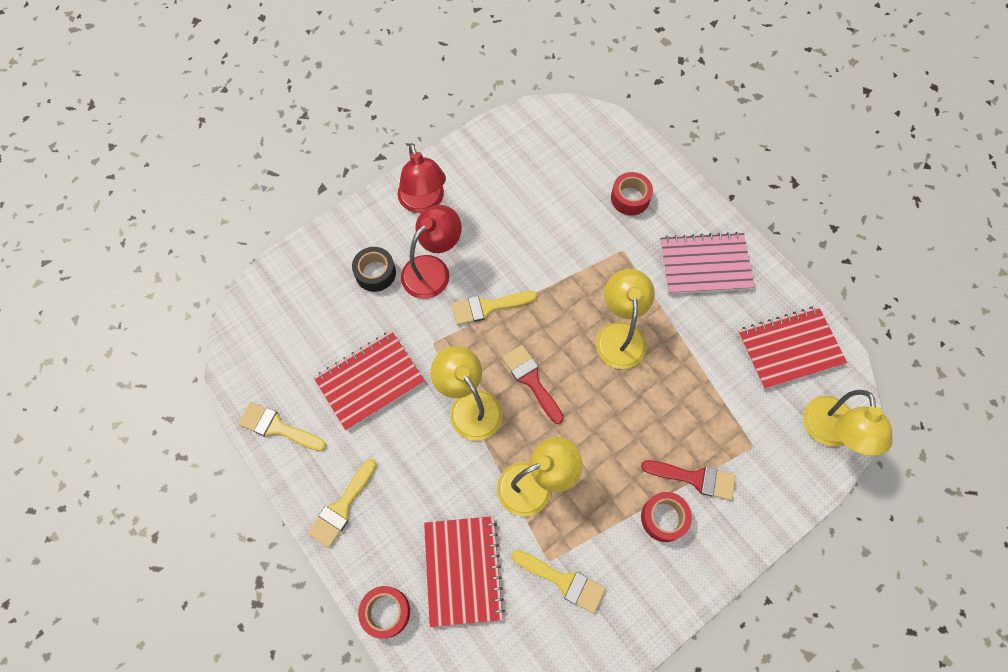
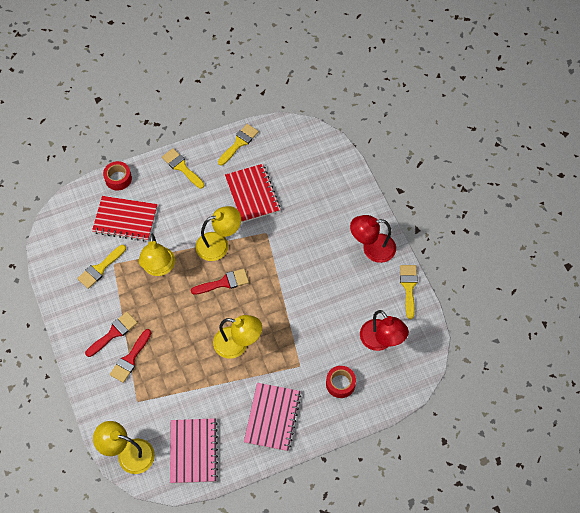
camera: 105 degrees right, 5 degrees down
(375, 273) = (325, 210): black tape -> none
(433, 269) = (318, 243): red lamp -> red lamp (381, 341)
(487, 307) = (281, 269): yellow brush -> yellow brush (408, 287)
(664, 518) = (113, 333): red tape -> red brush
(789, 348) = (193, 451): red notebook -> pink notebook

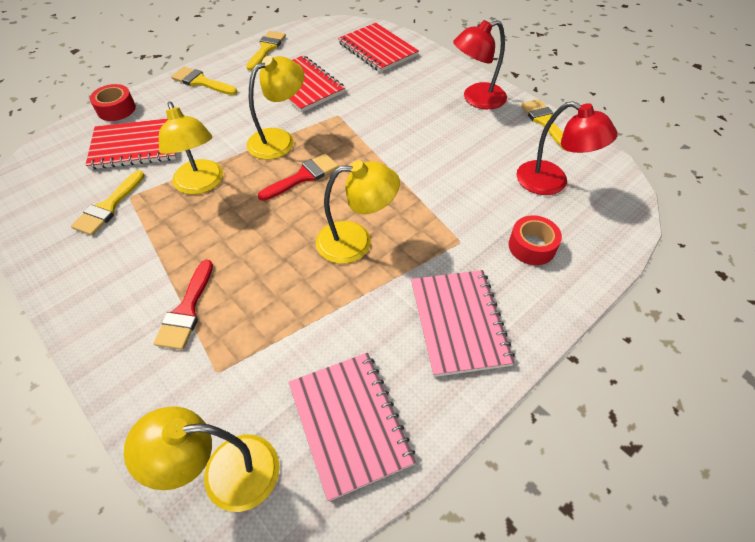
camera: 20 degrees left, 10 degrees down
(113, 333) = (148, 282): red brush -> none
(323, 170) = (377, 49): none -> red notebook

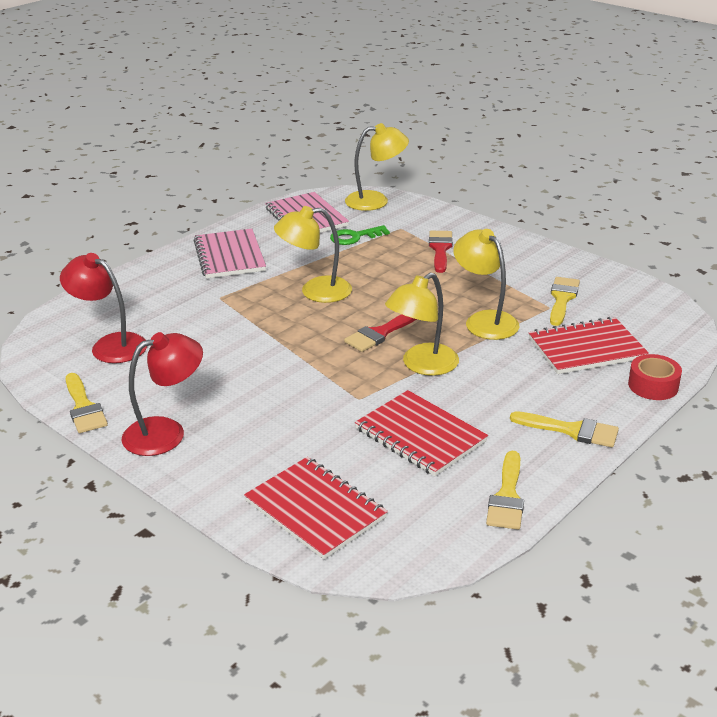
camera: 175 degrees right, 20 degrees down
(288, 353) = (355, 237): none -> green key
(532, 246) = (154, 298): red tape -> none

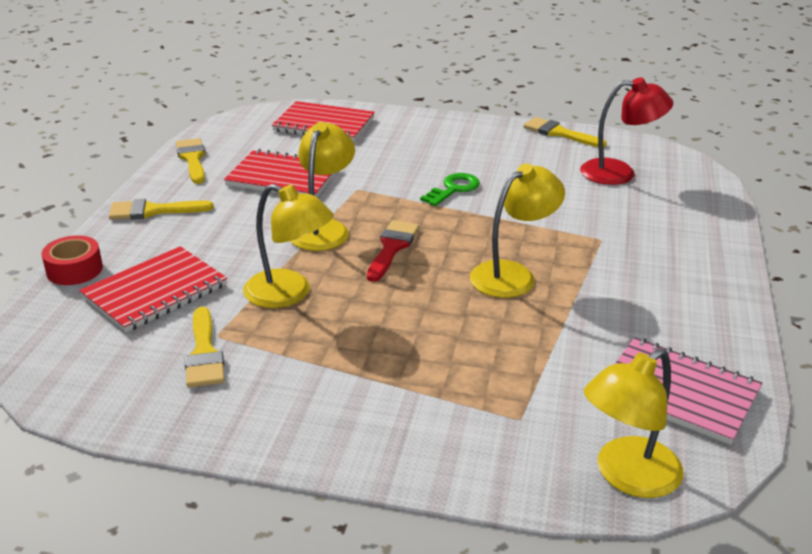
camera: 150 degrees right, 0 degrees up
(166, 432) = (477, 135): red lamp -> none
(230, 256) = (672, 291): pink notebook -> none
(355, 237) = (564, 375): green key -> green key (453, 189)
(440, 249) = (423, 391): red brush -> none

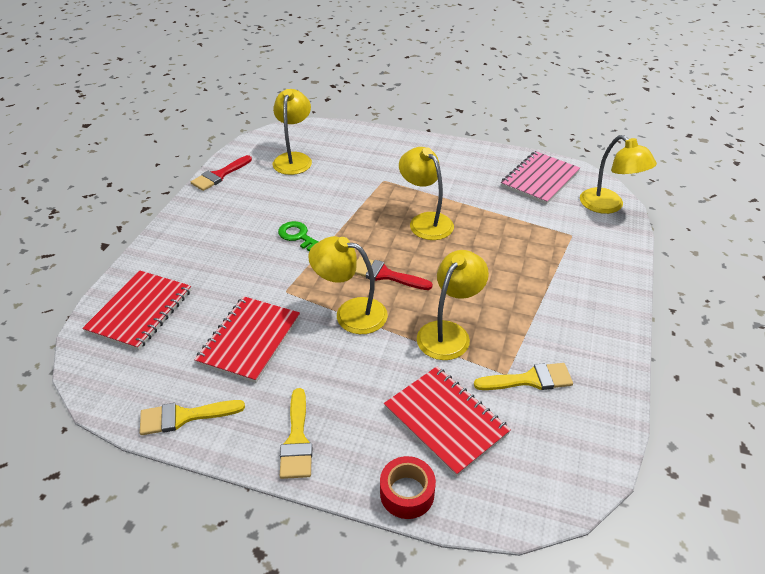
camera: 85 degrees left, 10 degrees up
(559, 133) = (219, 175): yellow brush -> red brush
(619, 173) = (294, 159): red lamp -> yellow lamp

